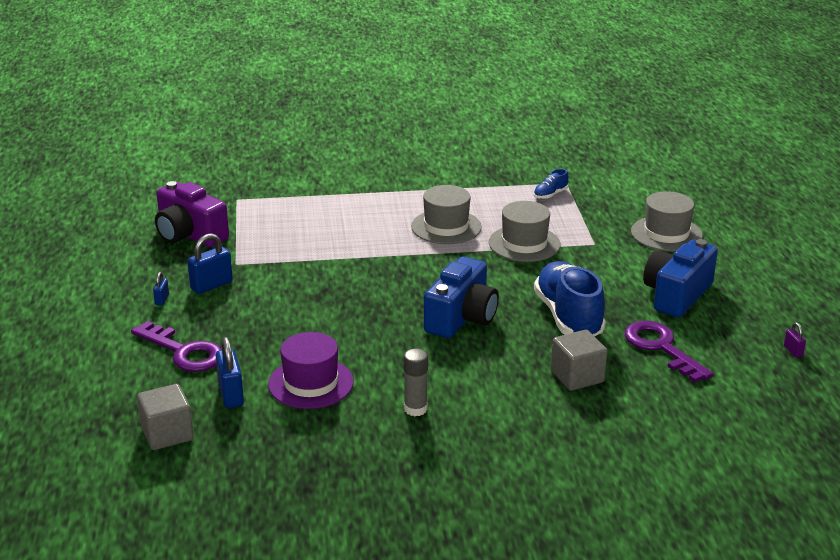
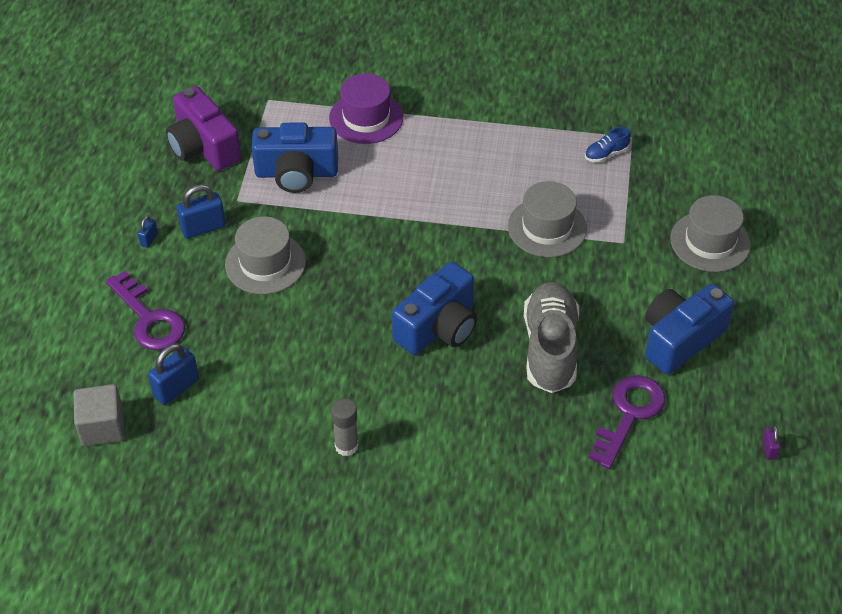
camera: 15 degrees right, 20 degrees up
(231, 395) = (176, 388): blue padlock -> blue padlock turned 45 degrees clockwise
(284, 240) = (296, 173): none -> blue camera
(311, 383) = (257, 388): purple hat -> purple hat (366, 117)
(446, 227) = (473, 185): grey hat -> grey hat (265, 263)
(568, 317) = (550, 348): blue shoe -> grey shoe
(577, 376) = (524, 436): grey cube -> none
(661, 348) = (629, 414): purple key -> purple key turned 45 degrees clockwise

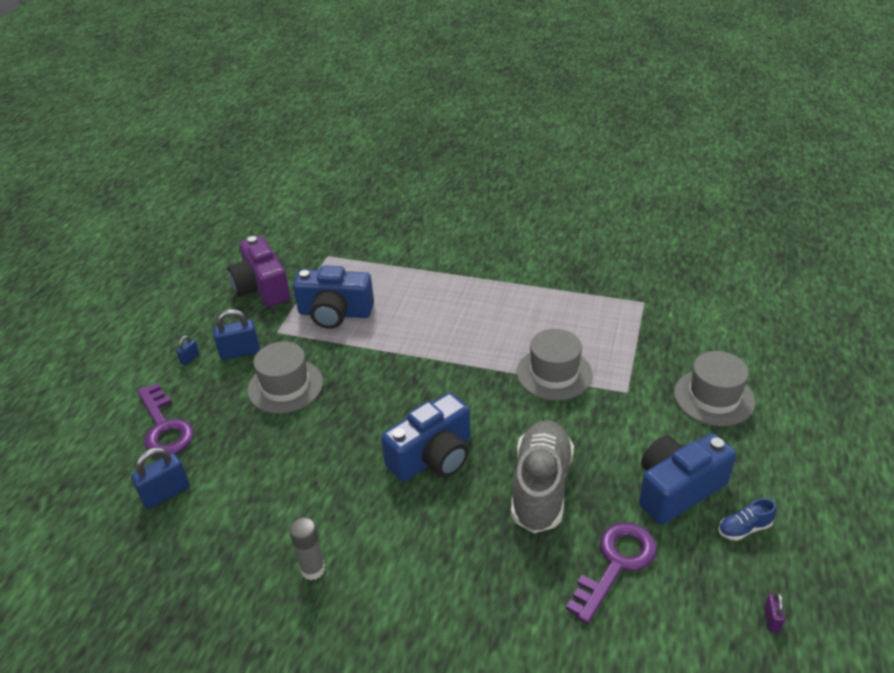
camera: 10 degrees right, 10 degrees down
(102, 427) = (83, 526): grey cube -> none
(366, 117) = (407, 273): purple hat -> none
(606, 154) = (618, 314): blue shoe -> blue shoe (744, 528)

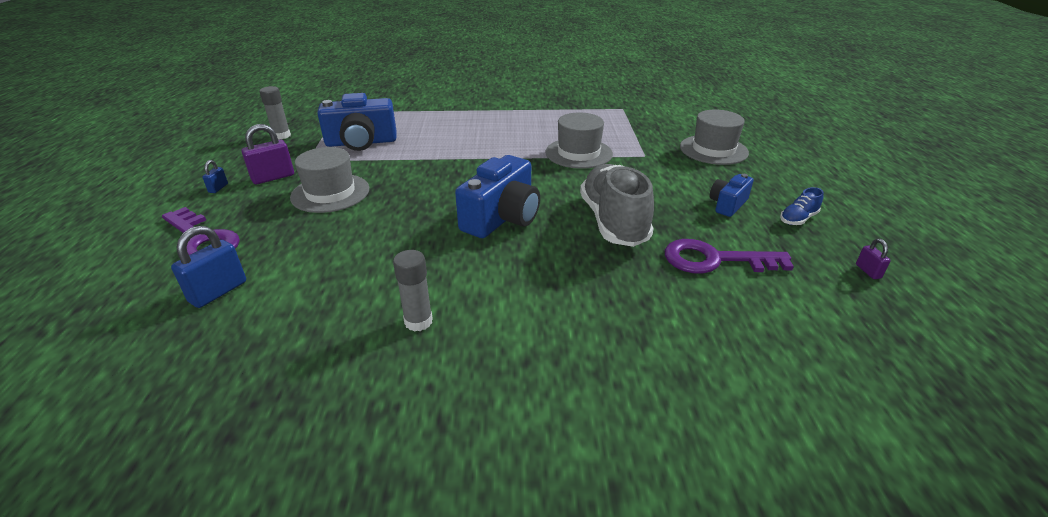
camera: 20 degrees left, 5 degrees down
(240, 352) = (273, 177): blue padlock -> purple padlock
(262, 288) = (282, 136): purple camera -> grey glue stick
(616, 564) = (714, 260): purple key -> purple key turned 105 degrees counterclockwise
(677, 489) = (727, 204): blue camera -> blue camera, size x0.55

